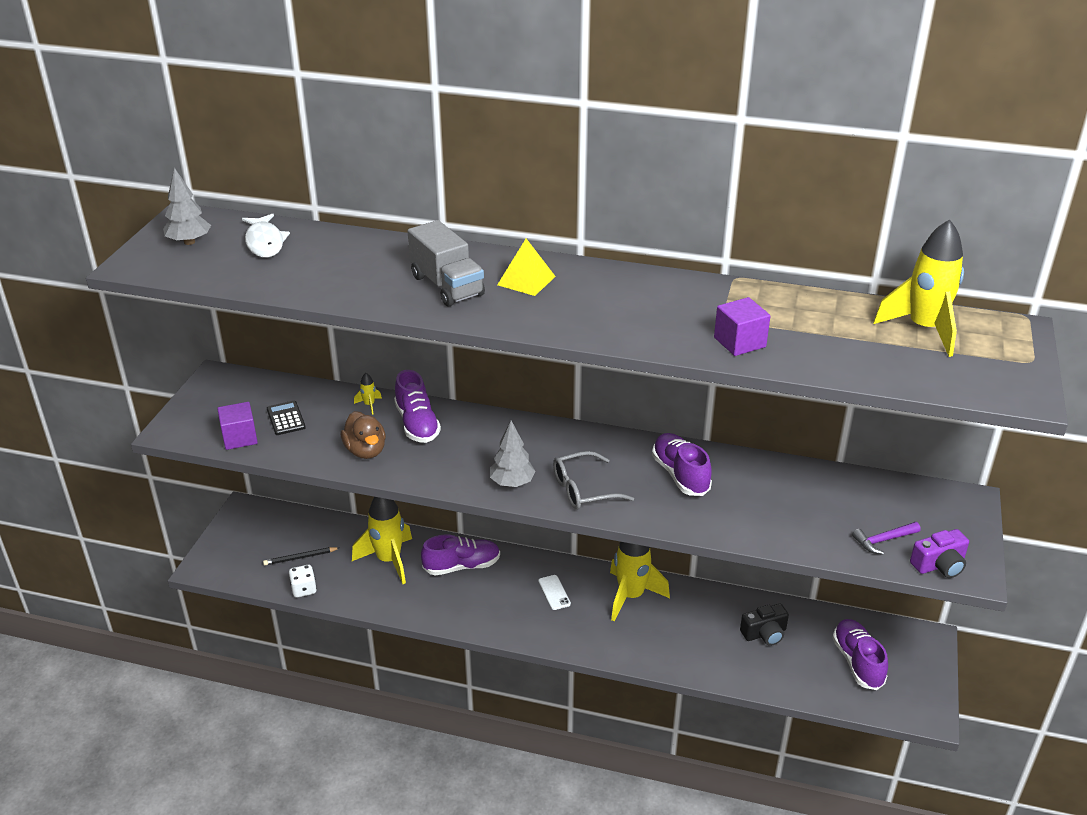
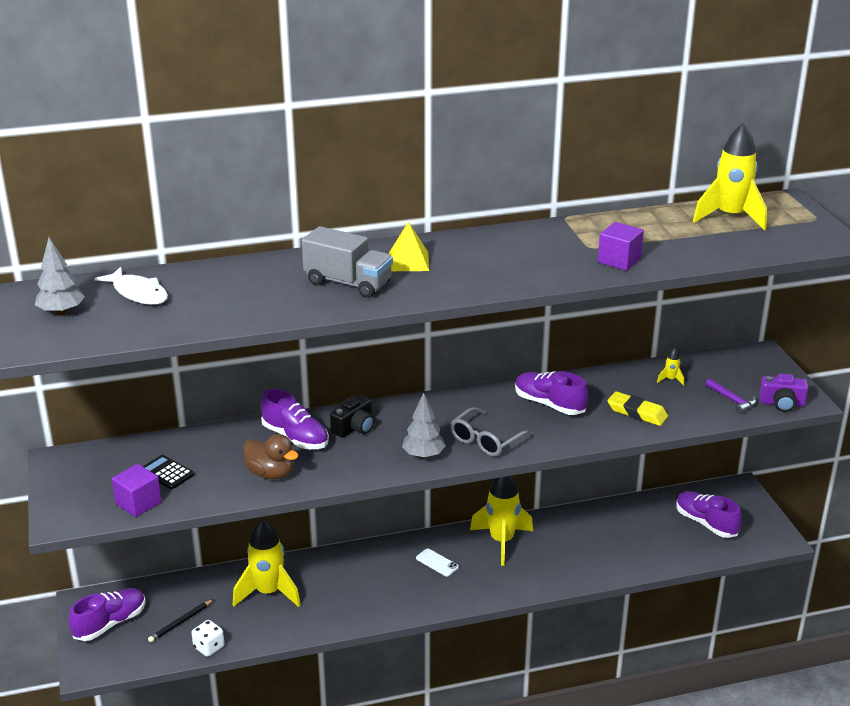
camera: 30 degrees left, 5 degrees down
(369, 405) = (235, 436): yellow rocket -> yellow rocket (670, 380)
(462, 566) = (339, 572): purple shoe -> purple shoe (110, 623)
(763, 516) = (637, 412): none -> yellow eraser
(764, 633) = (625, 529): black camera -> black camera (354, 427)
(883, 540) = (732, 400): purple hammer -> purple hammer turned 75 degrees counterclockwise
(939, 565) = (782, 403): purple camera -> purple camera turned 60 degrees clockwise

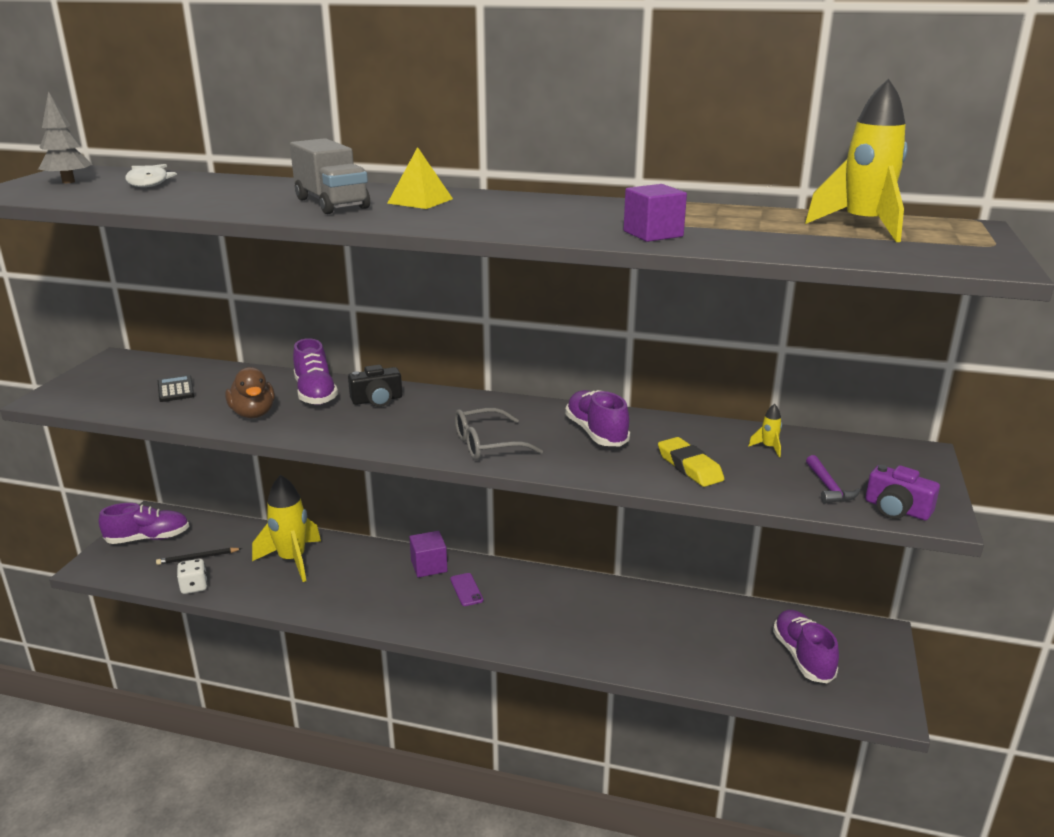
camera: 30 degrees right, 5 degrees down
(138, 503) = (120, 404): purple cube -> purple cube (429, 566)
(423, 455) = (408, 439): grey tree -> none
(437, 563) = (466, 590): white phone -> purple phone
(501, 541) = (550, 593): yellow rocket -> none

